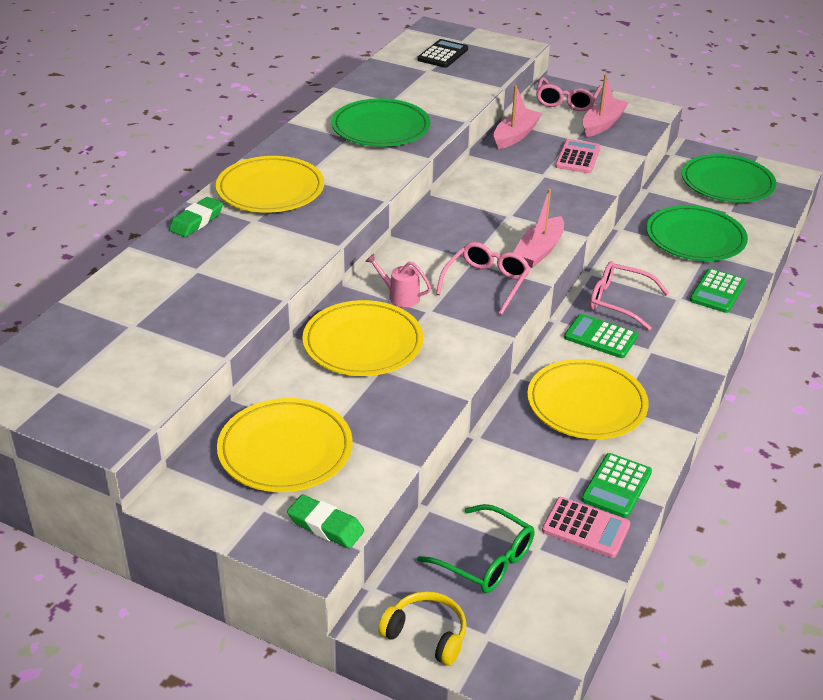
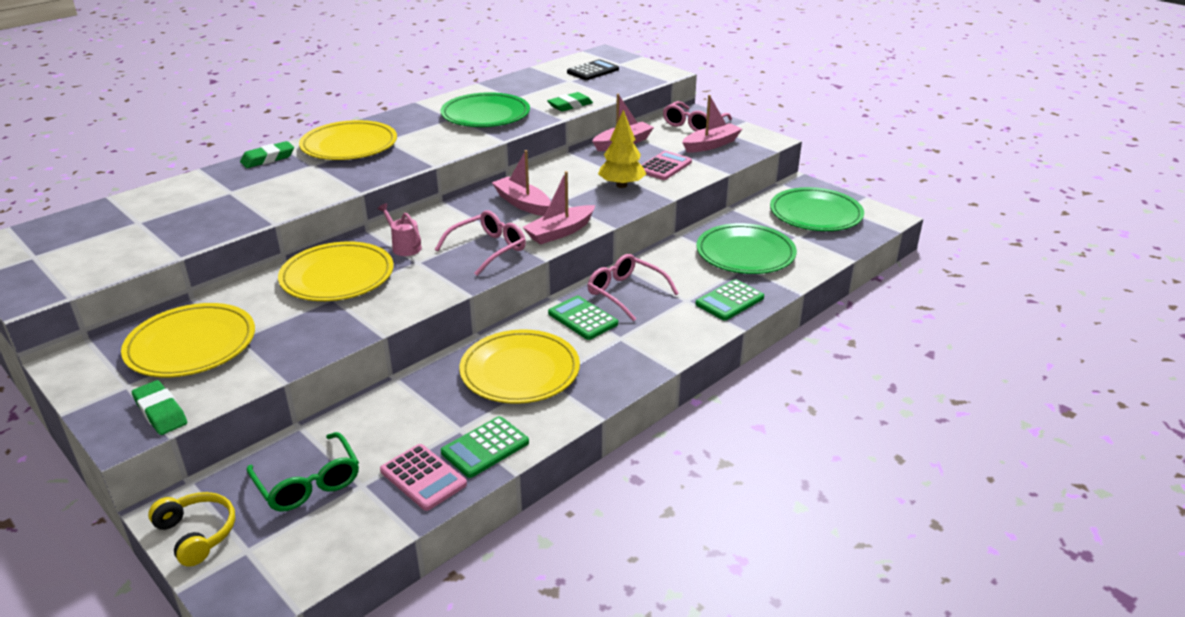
camera: 20 degrees right, 5 degrees down
(458, 103) = (570, 106): none -> green eraser
(475, 224) = (522, 204): none -> pink boat
(554, 186) = (621, 185): none -> yellow tree

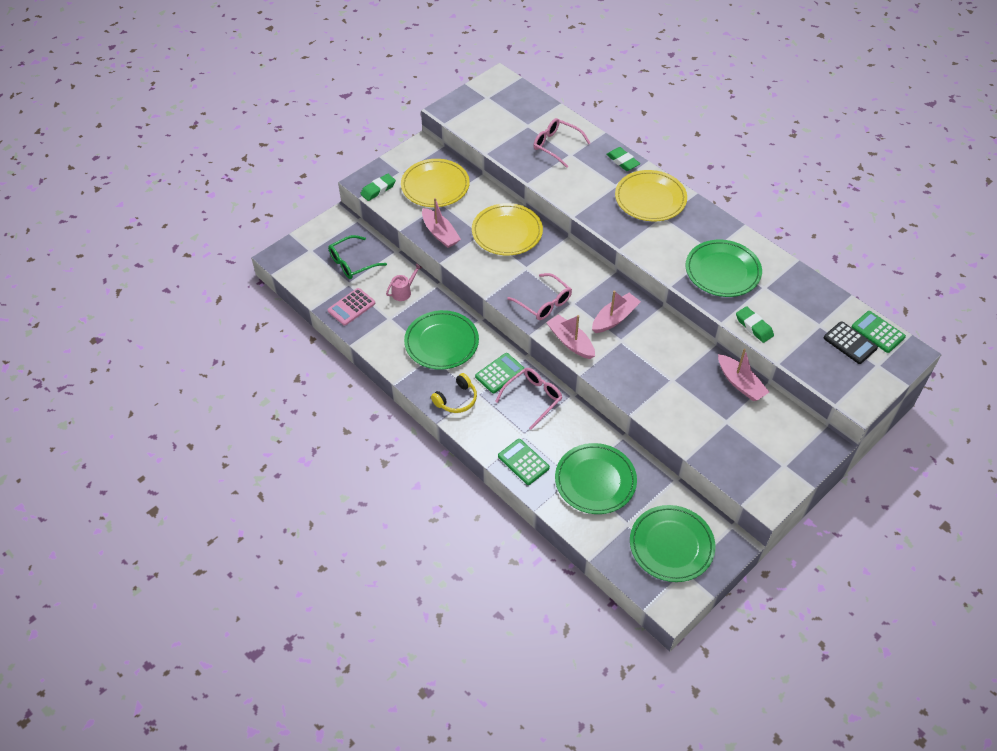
camera: 90 degrees right, 20 degrees up
(197, 534) = (322, 231): yellow headphones -> yellow headphones (456, 399)
(404, 247) = (546, 258): pink watering can -> pink watering can (404, 291)
(485, 447) = (372, 331): green calculator -> green calculator (878, 332)
(520, 371) = (441, 342): yellow plate -> green plate
(621, 185) = (653, 380): yellow tree -> none
(664, 166) = (694, 412): pink calculator -> none
(693, 124) = (796, 441): pink glasses -> pink glasses (556, 146)
(711, 145) = (748, 451): pink boat -> pink boat (440, 233)

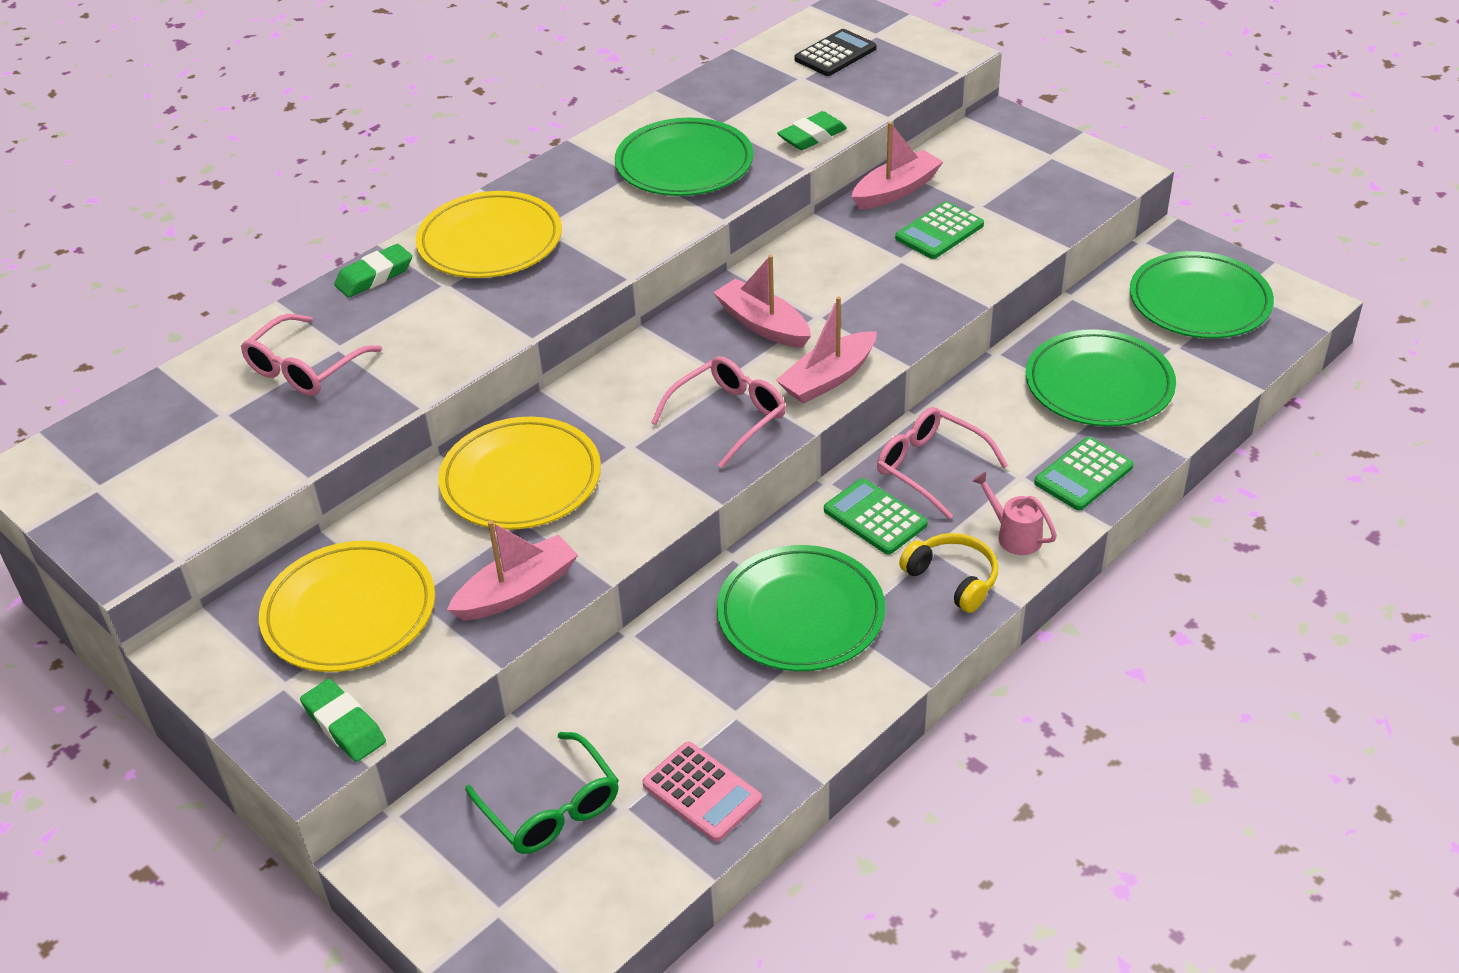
camera: 90 degrees left, 10 degrees down
(404, 291) = (650, 694): pink watering can -> pink watering can (1014, 535)
(878, 332) = (809, 30): green calculator -> green calculator (939, 231)

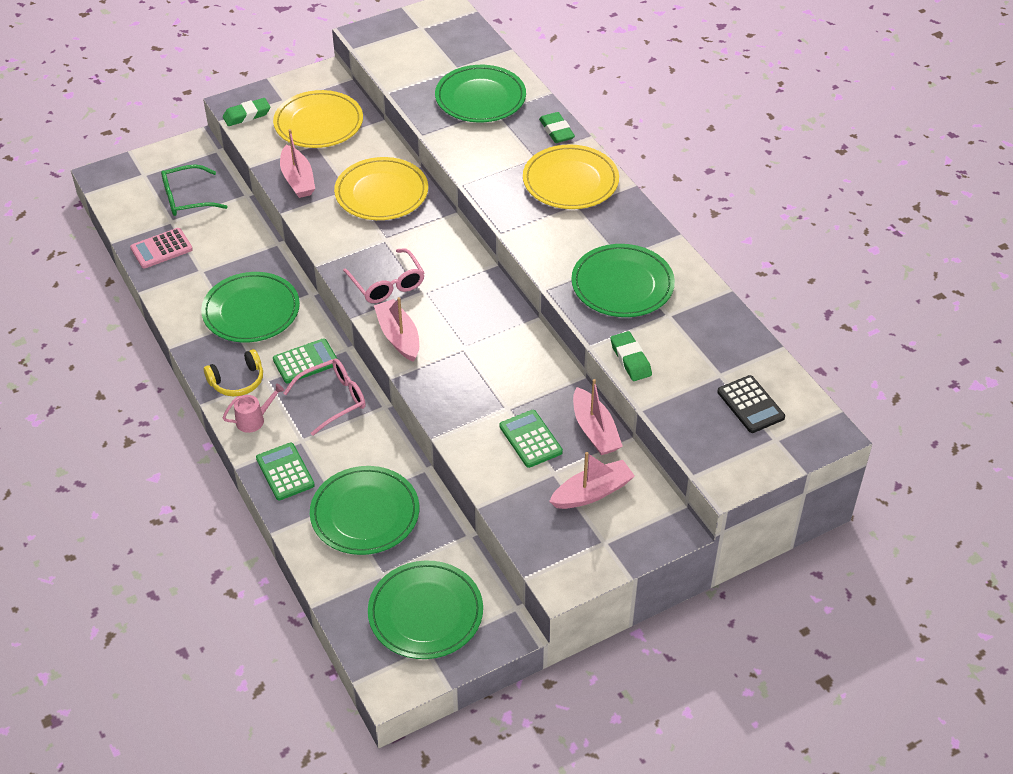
camera: 105 degrees right, 5 degrees up
(305, 368) = (480, 98): pink glasses -> green plate
(763, 325) = (468, 320): pink boat -> pink boat (592, 492)

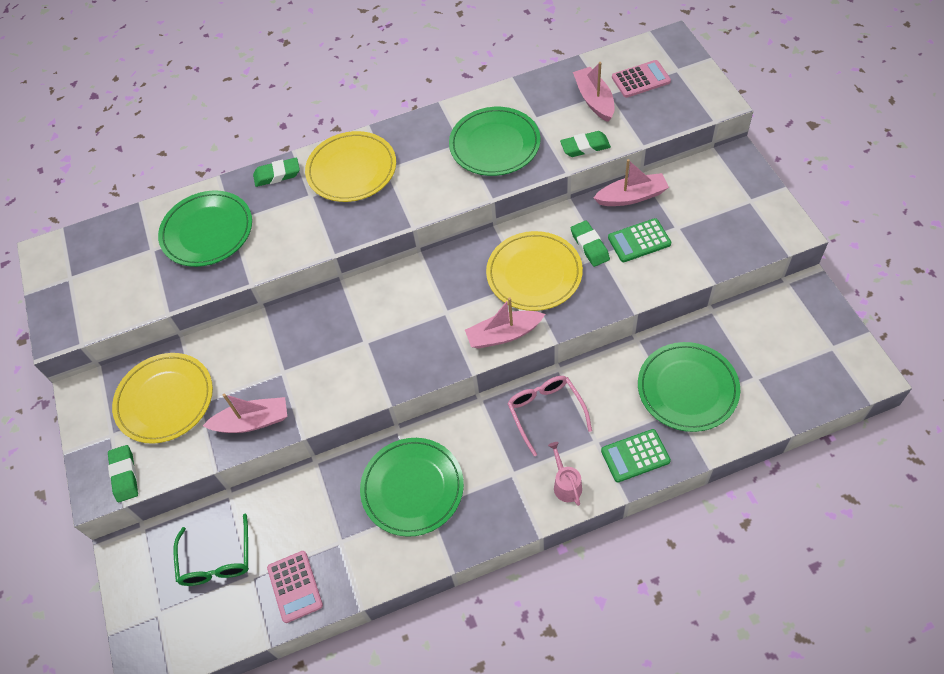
camera: 75 degrees left, 10 degrees up
(237, 381) = (511, 501): yellow headphones -> none
(306, 362) = (492, 436): green calculator -> none
(381, 193) = (295, 343): yellow plate -> yellow plate (534, 274)
(387, 284) = (430, 342): pink glasses -> none
(425, 613) = (795, 346): green plate -> none
(518, 397) = (589, 246): none -> green eraser
(592, 492) = (699, 204): pink boat -> pink boat (594, 100)
(750, 405) = (641, 79): black calculator -> pink calculator

